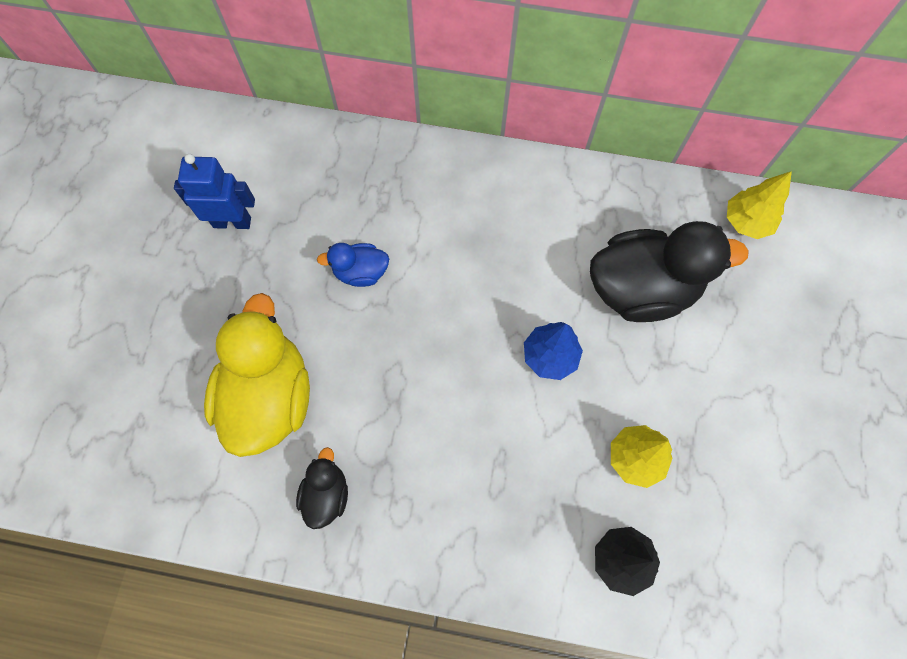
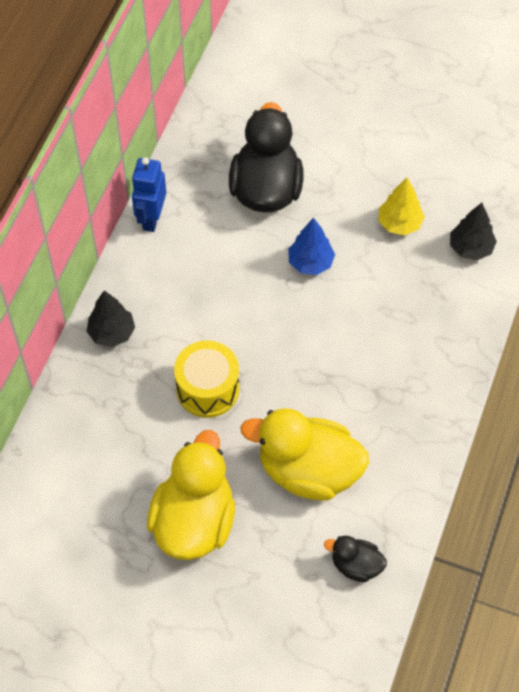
camera: 80 degrees left, 10 degrees down
(200, 287) = (194, 521): none -> yellow duck
(232, 222) = (133, 490): blue robot -> blue robot (151, 218)
(326, 494) = (396, 436): black duck -> black duck (356, 565)
(360, 272) = (207, 389): blue duck -> yellow drum
(414, 166) = (112, 333): none -> black tree
(746, 222) = (223, 107): yellow tree -> none

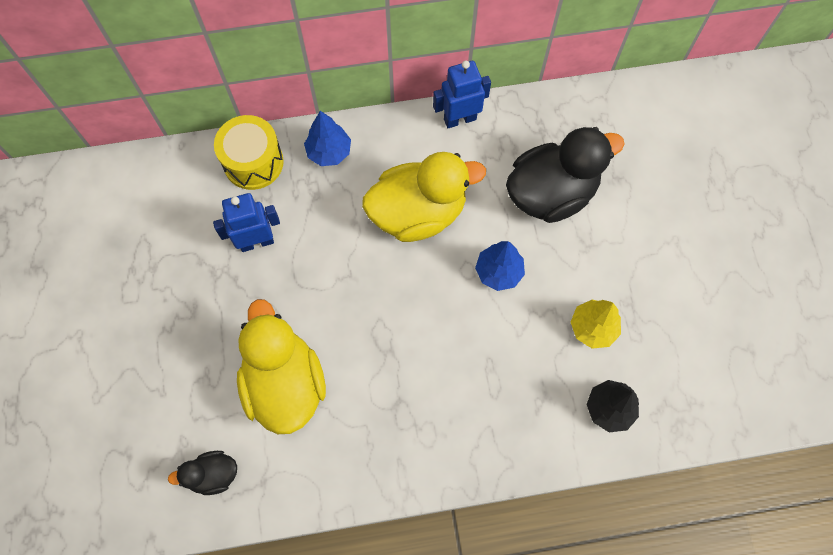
camera: 60 degrees right, 10 degrees up
(112, 333) = (329, 152): black tree -> blue tree
(160, 432) = (256, 242): none -> blue robot
(194, 521) = (187, 315): yellow duck -> yellow duck (418, 213)
(207, 389) = (319, 256): yellow drum -> yellow drum (253, 162)
(356, 565) = (213, 475): black duck -> black duck turned 90 degrees counterclockwise

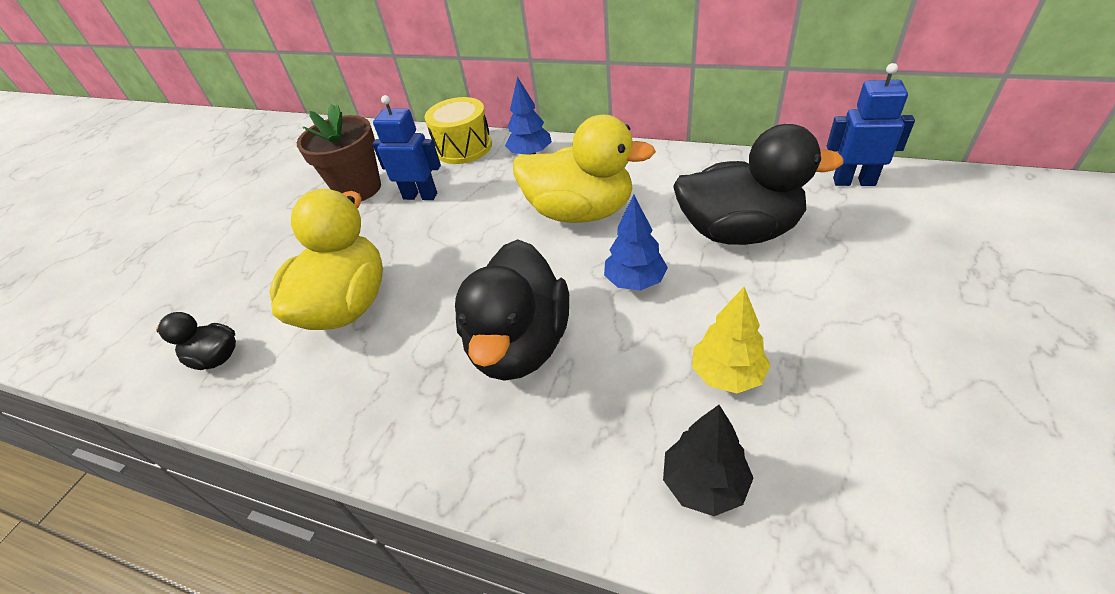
camera: 35 degrees right, 25 degrees down
(183, 254) = (358, 189): none -> brown flower pot
(447, 361) = (519, 344): none -> black duck
(460, 119) = (669, 157): blue robot -> blue robot (854, 181)

